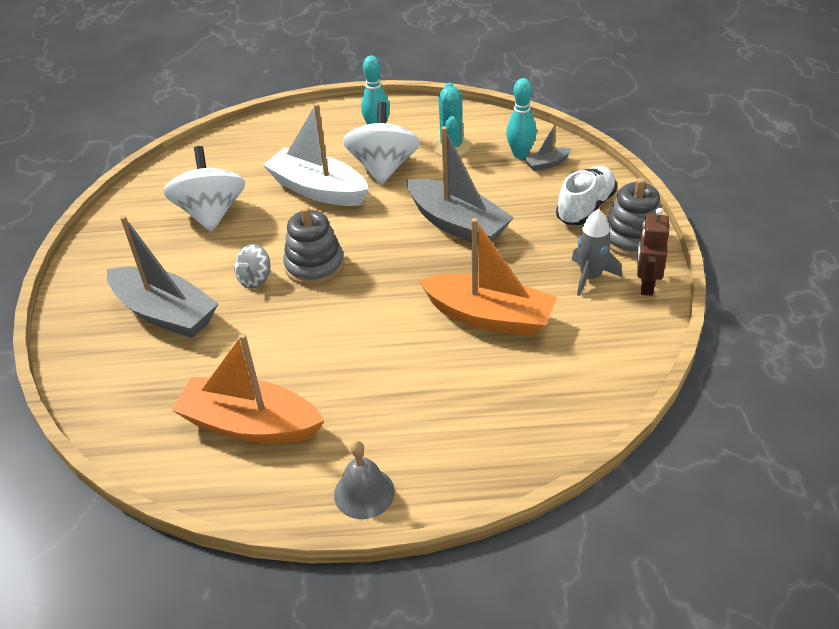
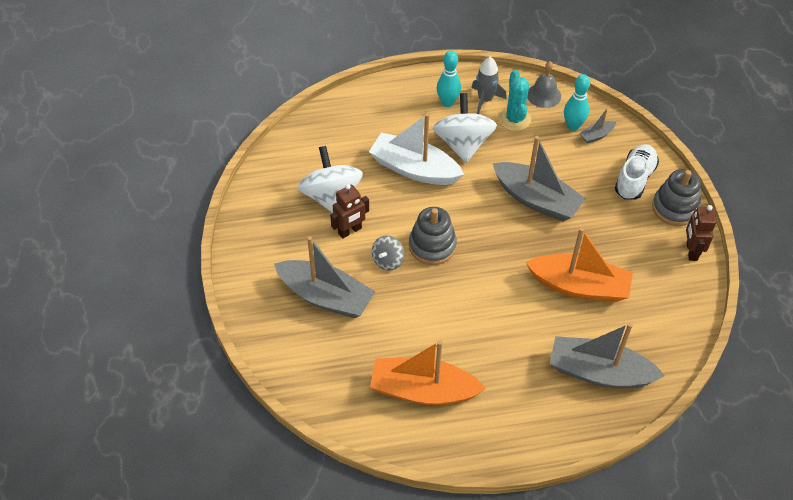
camera: 10 degrees left, 10 degrees up
(220, 247) = (350, 231): none -> brown robot
(364, 493) = (521, 439): grey bell -> grey bell (544, 95)
(493, 417) = (599, 372): none -> grey boat
(590, 277) = (649, 246): grey rocket -> grey rocket (485, 100)

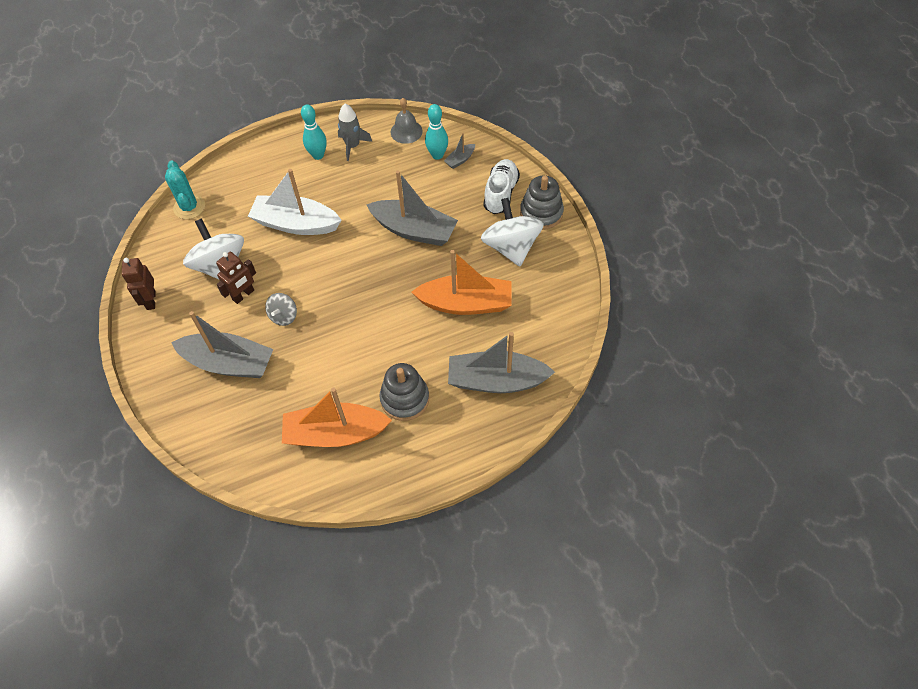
camera: 10 degrees left, 5 degrees up
(432, 246) = (323, 293): grey stacking toy -> grey stacking toy (405, 399)
(463, 144) = (338, 191): white spinning top -> white spinning top (511, 247)
(514, 119) = (382, 159): turquoise cactus -> turquoise cactus (189, 207)
(691, 251) = (562, 250): brown robot -> brown robot (150, 300)

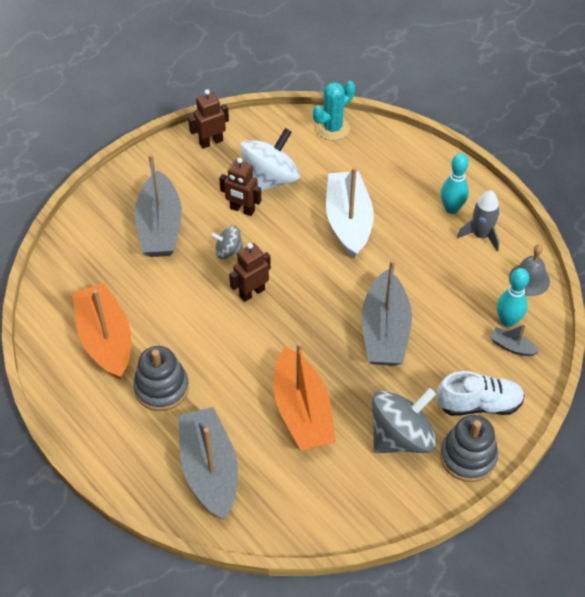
camera: 70 degrees right, 5 degrees down
(336, 309) = (252, 292): none -> brown robot
(511, 247) = (401, 437): white spinning top -> grey spinning top

